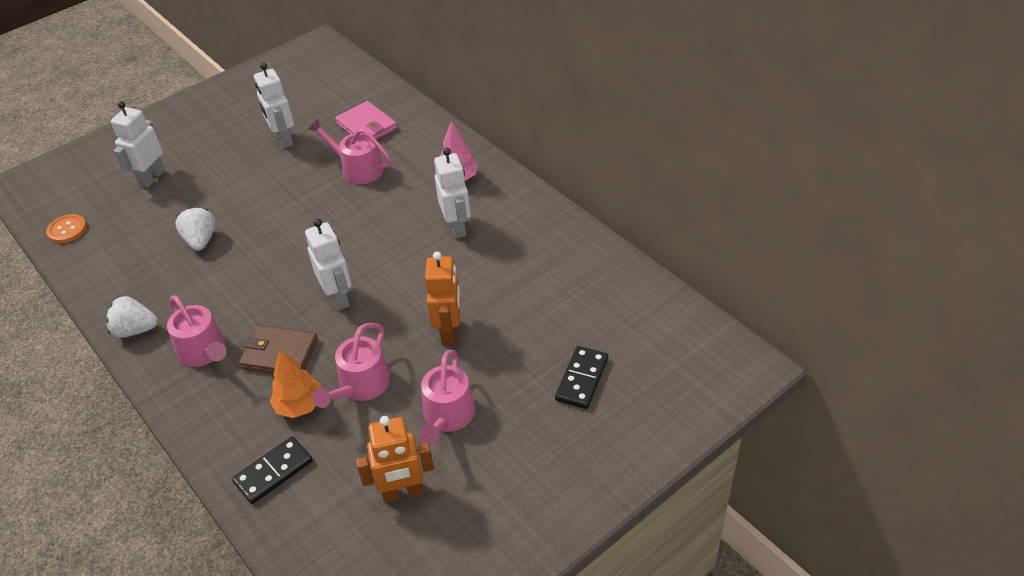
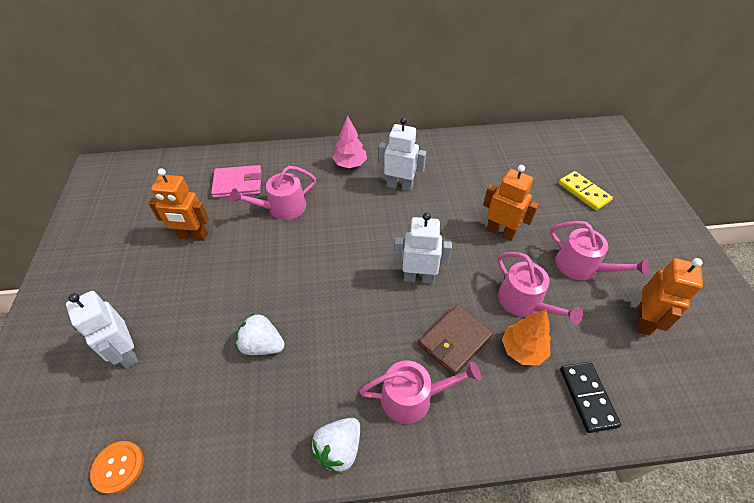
camera: 60 degrees left, 5 degrees up
(283, 139) = (193, 236): white robot -> orange robot
(582, 379) = (583, 192): black domino -> yellow domino

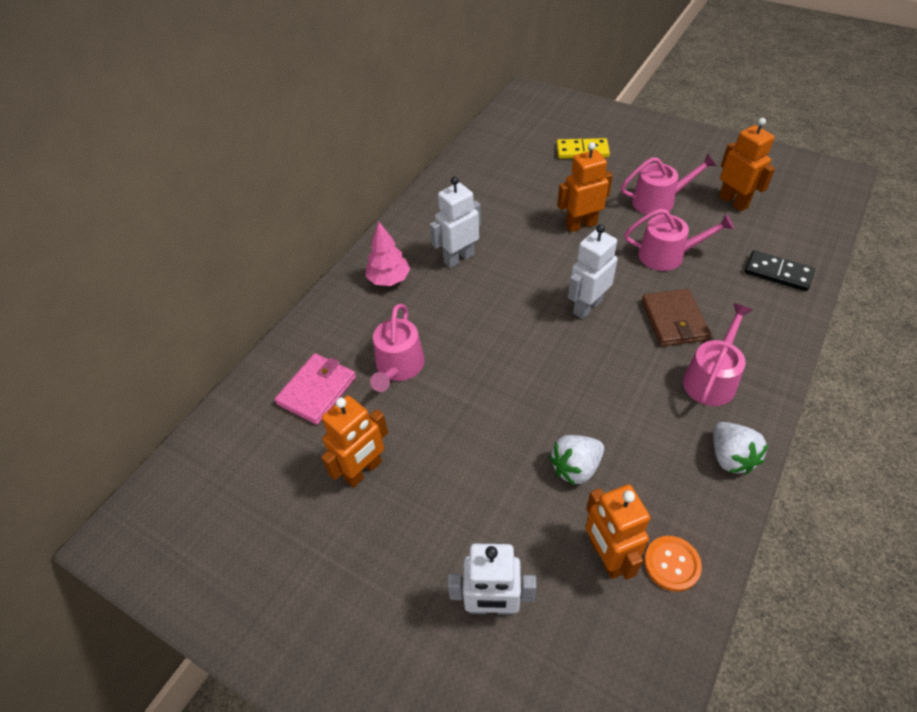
camera: 50 degrees left, 0 degrees up
(118, 467) = (641, 664): orange button -> orange button (672, 564)
(196, 402) = (606, 557): none -> orange robot
(522, 350) = (712, 283): orange tree -> none

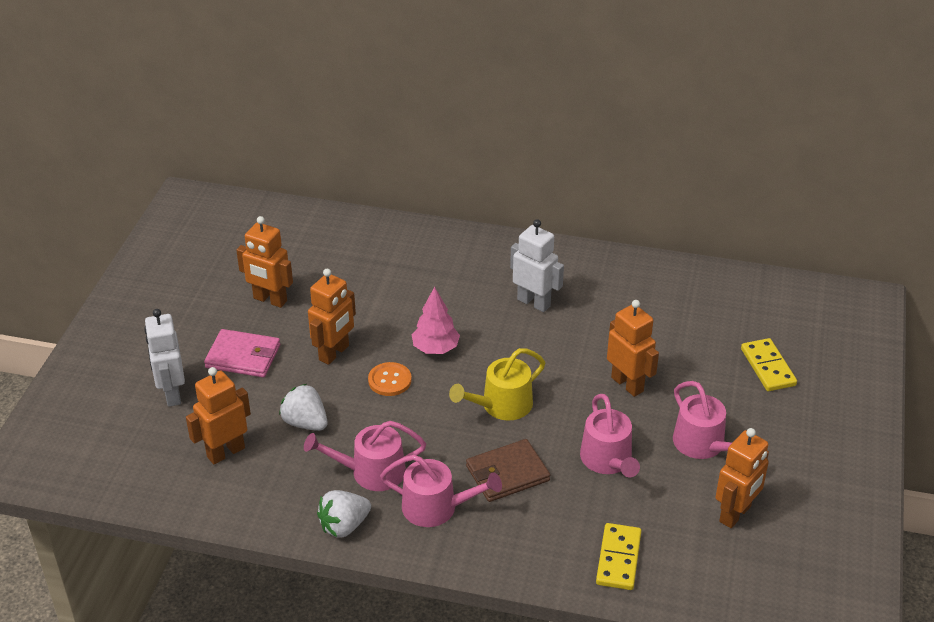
camera: 70 degrees right, 10 degrees down
(317, 390) = (340, 254): pink wallet -> pink wallet (243, 356)
(389, 279) = (485, 263): pink tree -> pink tree (435, 348)
(398, 367) = (380, 294): pink watering can -> pink watering can (371, 472)
(475, 423) = (334, 353): none -> orange robot
(587, 307) = (501, 405): white robot -> yellow watering can
(672, 564) = (227, 492): orange button -> orange button (389, 380)
(778, 273) = (618, 559): black domino -> yellow domino

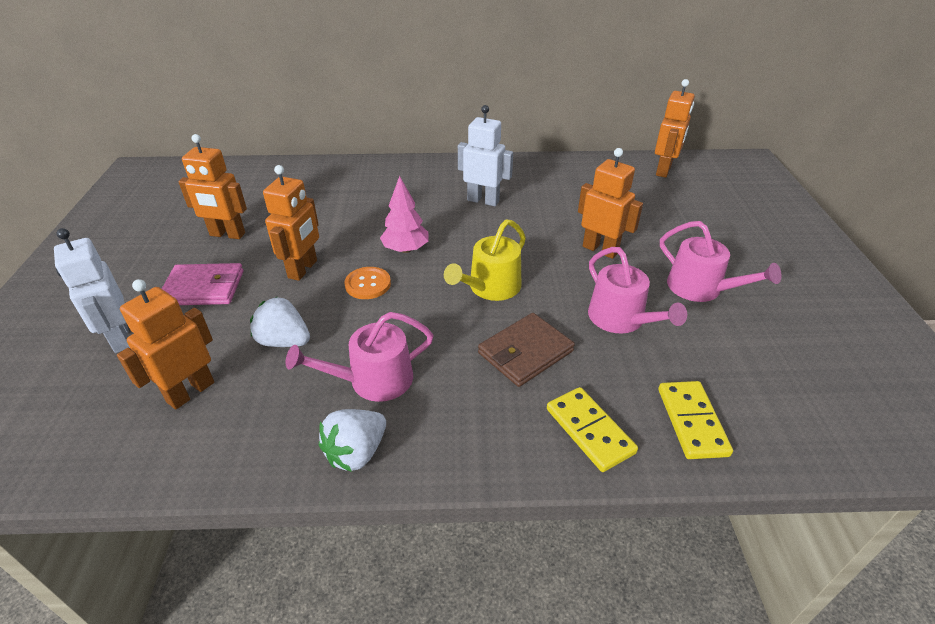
camera: 15 degrees left, 0 degrees up
(436, 507) = (461, 406): pink watering can -> none
(735, 514) = (776, 347): orange robot -> orange robot (664, 170)
(767, 367) = (711, 217): yellow domino -> yellow domino (589, 431)

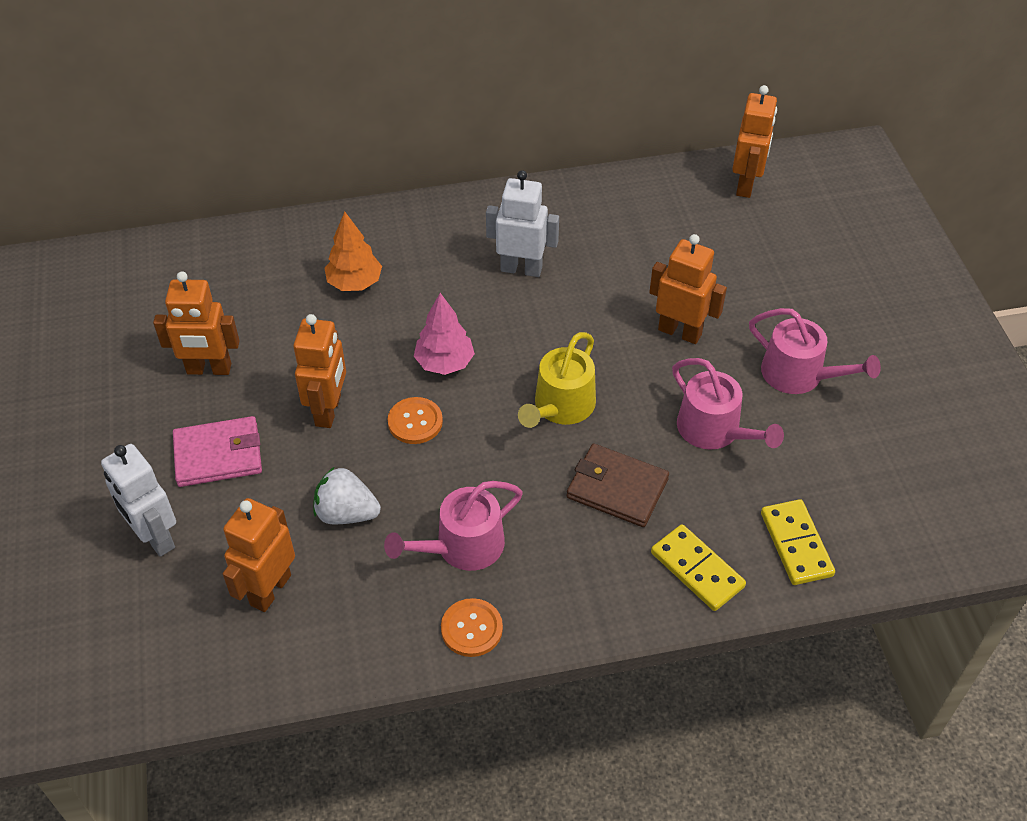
camera: 10 degrees left, 10 degrees up
(356, 452) = (471, 629): white strawberry -> orange button
(357, 197) = (354, 283): none -> orange tree
(525, 352) = (617, 488): brown wallet -> brown wallet turned 75 degrees clockwise

